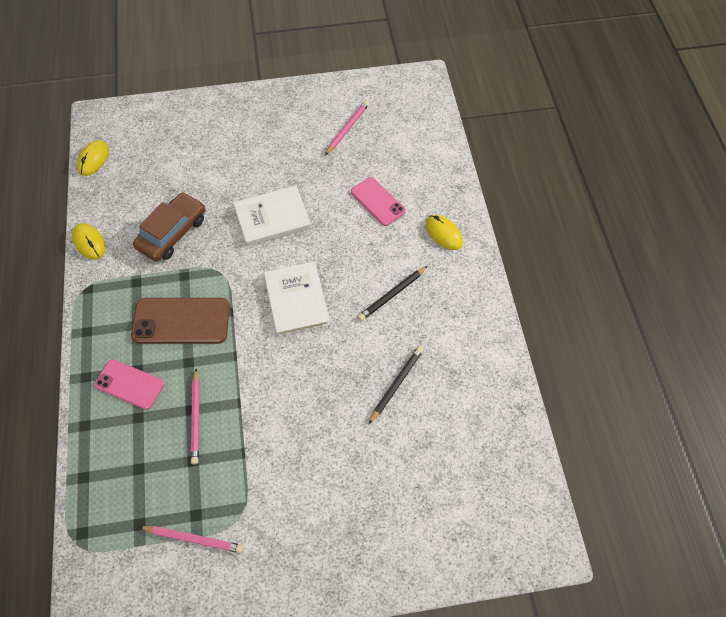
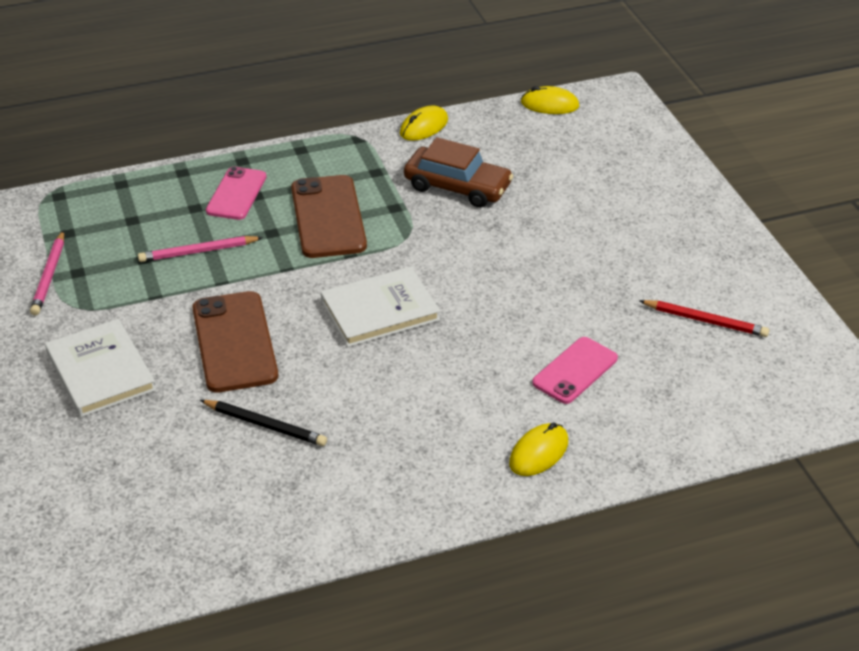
camera: 80 degrees right, 20 degrees down
(272, 218) = (509, 268): white book -> white book (101, 371)
(308, 398) = (234, 342): none -> brown phone
(347, 128) = (705, 321): pink pencil -> red pencil
(392, 295) = (410, 405): black pencil -> none

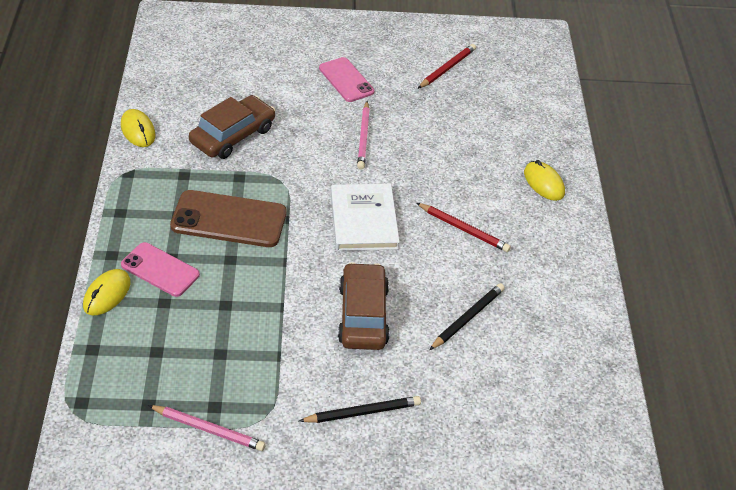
camera: 75 degrees left, 5 degrees up
(101, 371) = (363, 412): white book -> black pencil
(198, 252) = (230, 314): pink pencil -> pink pencil (363, 137)
(234, 342) = (363, 315): brown phone -> brown car
(410, 394) = (464, 229): none -> red pencil
(549, 105) = (156, 55): yellow mouse -> yellow mouse (107, 294)
(575, 371) = (471, 141): pink phone -> pink phone (346, 80)

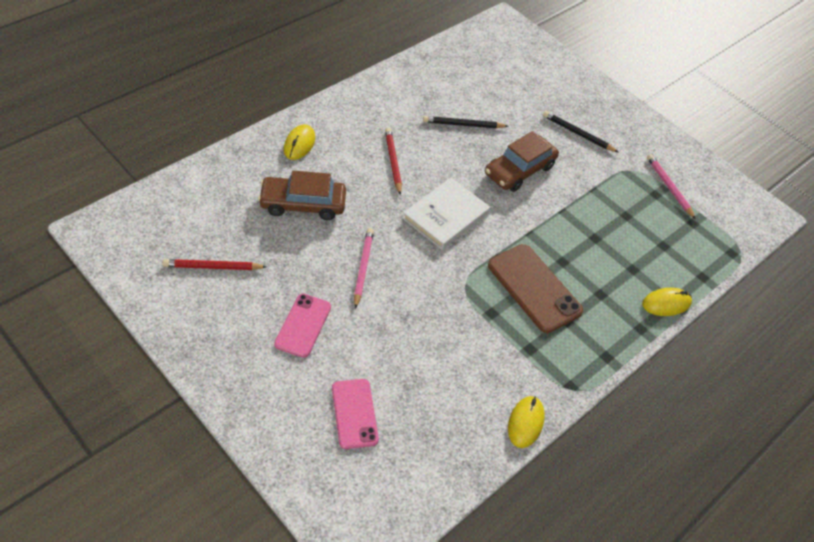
camera: 135 degrees left, 5 degrees up
(160, 270) = (616, 292): pink phone -> pink phone (354, 413)
(233, 135) = (455, 352): brown car -> brown car (303, 204)
(363, 137) = (363, 268): pink pencil -> pink pencil turned 45 degrees counterclockwise

